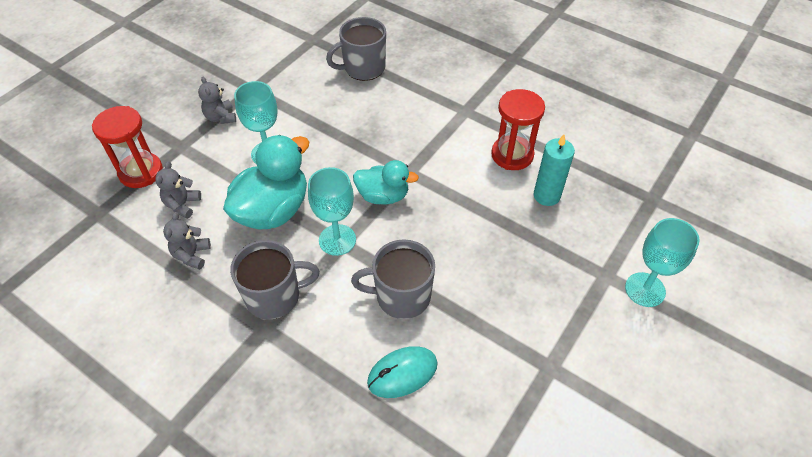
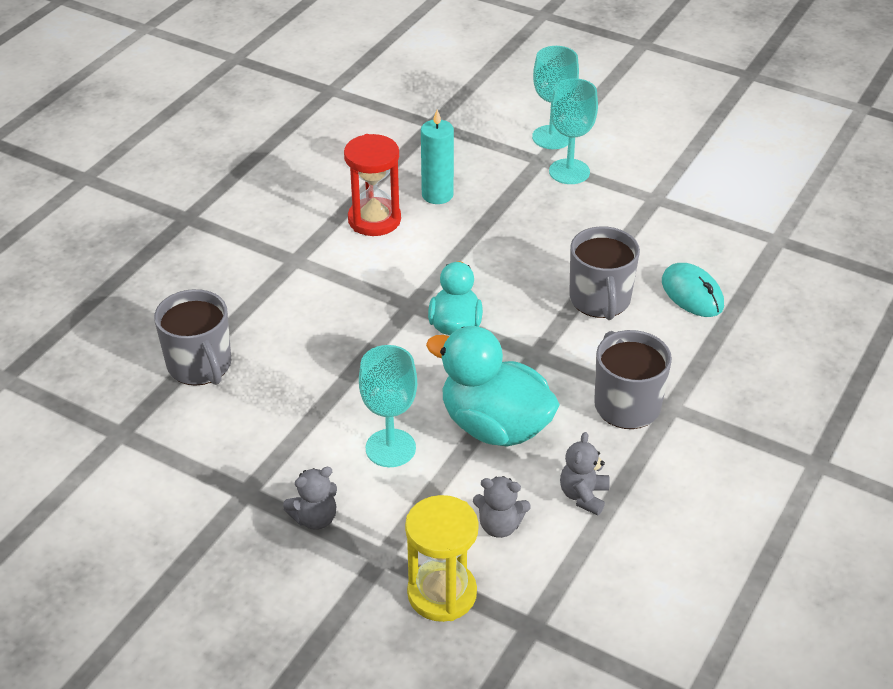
camera: 95 degrees left, 10 degrees down
(141, 172) = (442, 593): red hourglass -> yellow hourglass
(192, 255) = (583, 496): grey teddy bear -> grey teddy bear turned 105 degrees clockwise
(337, 240) = (532, 359): turquoise goblet -> turquoise goblet (569, 172)

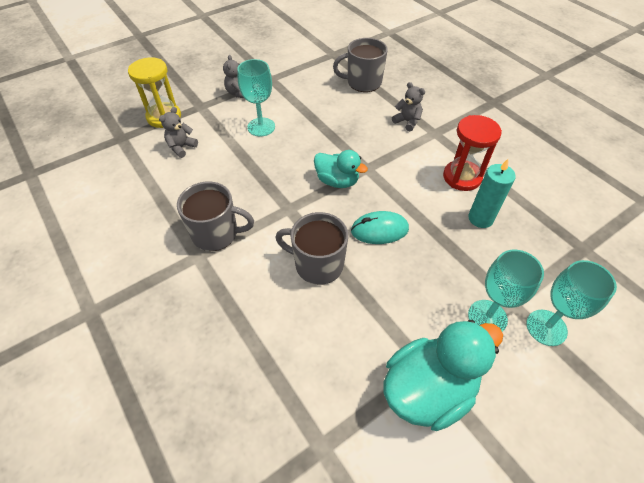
camera: 115 degrees right, 10 degrees up
(495, 426) = (245, 169): turquoise duck -> turquoise duck (428, 389)
(583, 496) = (170, 185): grey teddy bear -> grey teddy bear (407, 122)
(692, 294) = (290, 328): turquoise mouse -> turquoise mouse (379, 230)

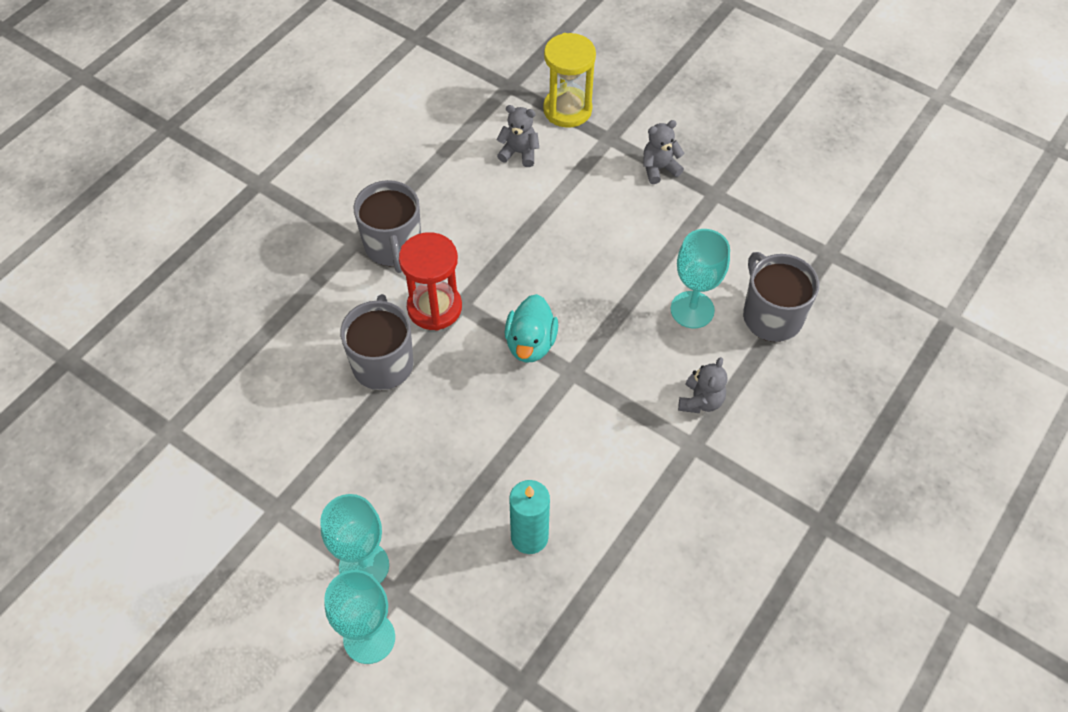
camera: 70 degrees right, 5 degrees up
(261, 127) = (599, 221): turquoise goblet -> turquoise goblet (692, 310)
(379, 230) = (461, 415): turquoise mouse -> none
(428, 389) = (252, 516): turquoise duck -> none
(462, 177) = (605, 500): red hourglass -> red hourglass (434, 307)

